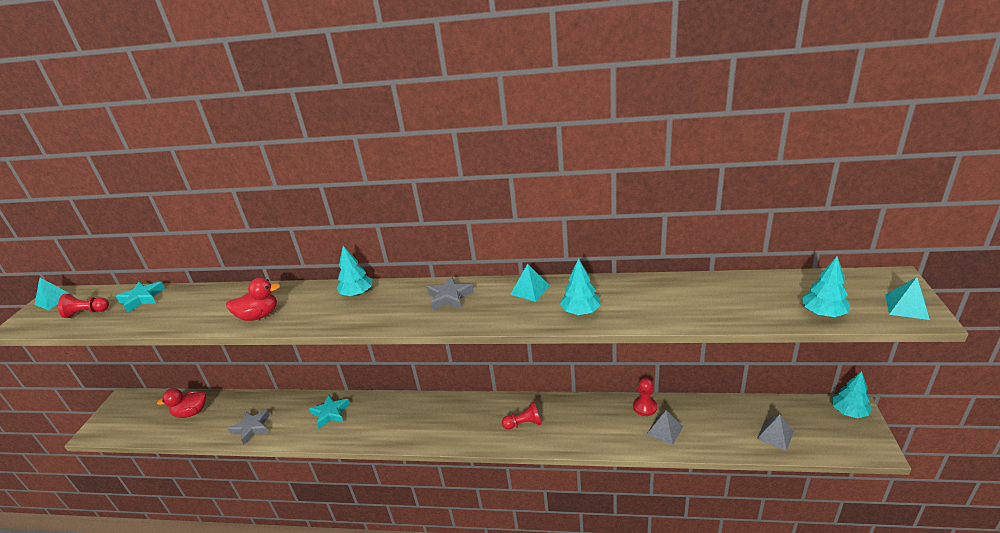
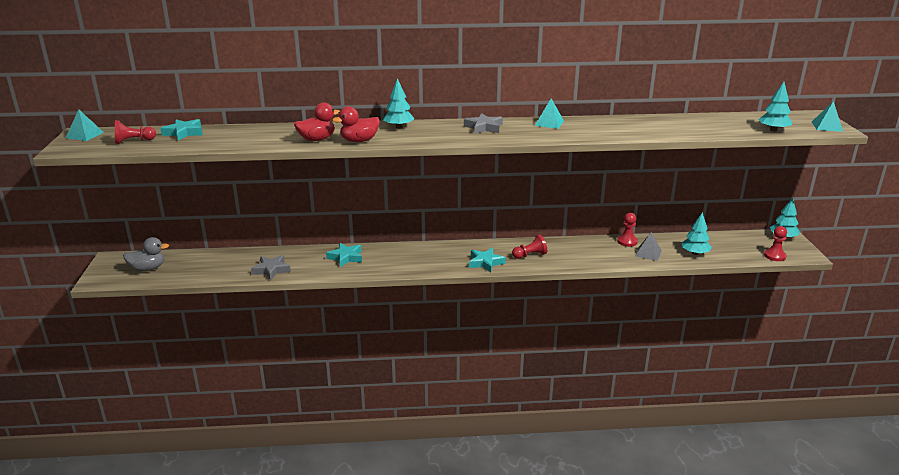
camera: 15 degrees left, 5 degrees down
(144, 417) = (148, 268): none -> grey duck
(191, 412) = (199, 263): red duck -> red duck (359, 141)
(471, 433) = (485, 262): none -> turquoise star
(580, 311) = (597, 132): turquoise tree -> turquoise tree (695, 253)
(775, 435) = (733, 251): grey pyramid -> none
(830, 447) = (774, 256): none -> red pawn

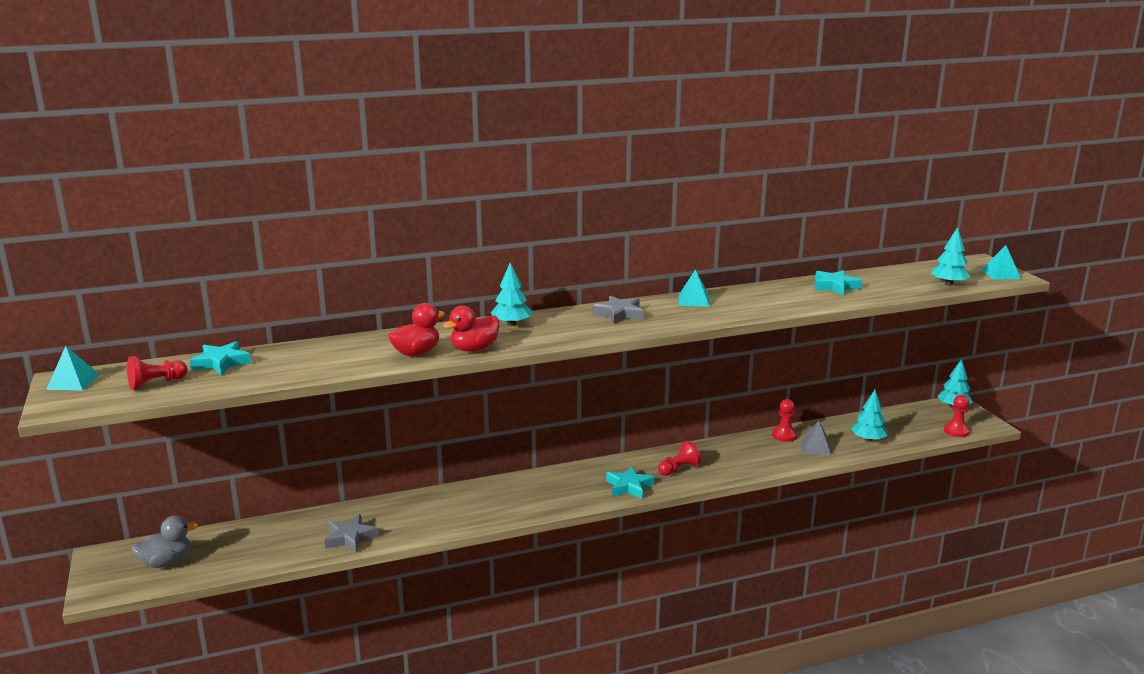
camera: 15 degrees left, 5 degrees down
(346, 257) = (444, 505): turquoise star -> turquoise star (835, 286)

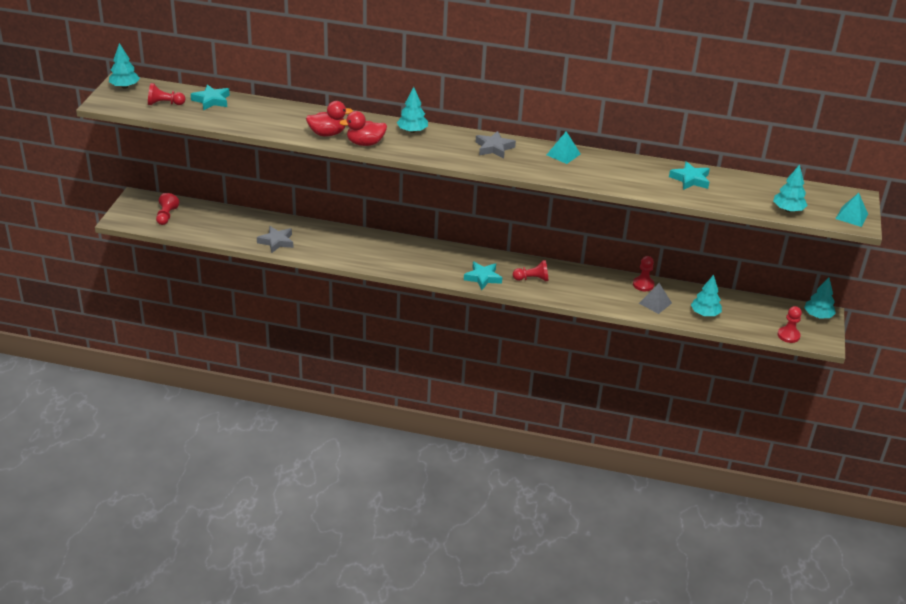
camera: 30 degrees right, 15 degrees up
(73, 382) = (125, 86): turquoise pyramid -> turquoise tree
(166, 562) = (166, 216): grey duck -> red pawn

